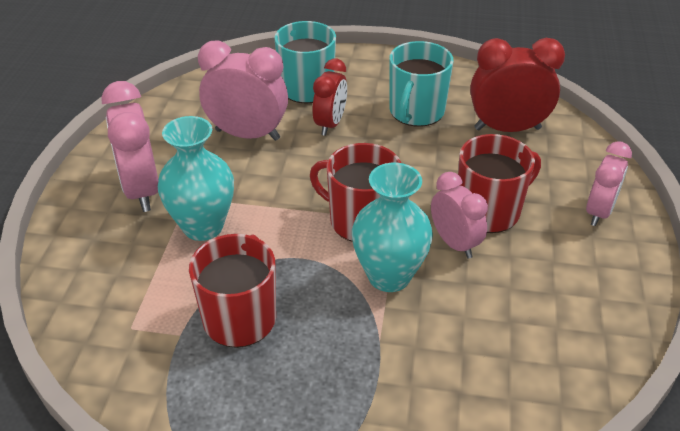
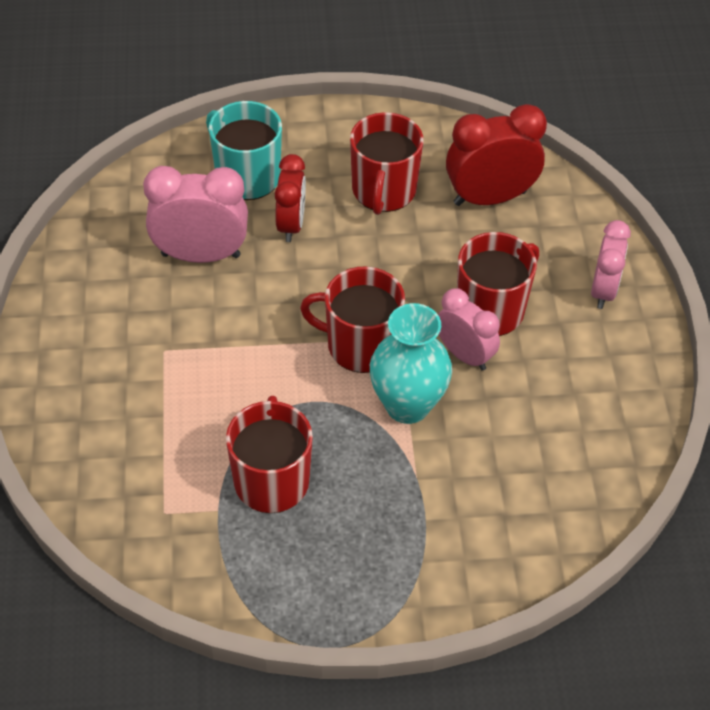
camera: 15 degrees left, 10 degrees up
(142, 190) = (108, 350): pink clock -> none
(203, 226) = (194, 383): turquoise vase -> none
(416, 112) = (383, 191): turquoise mug -> red mug

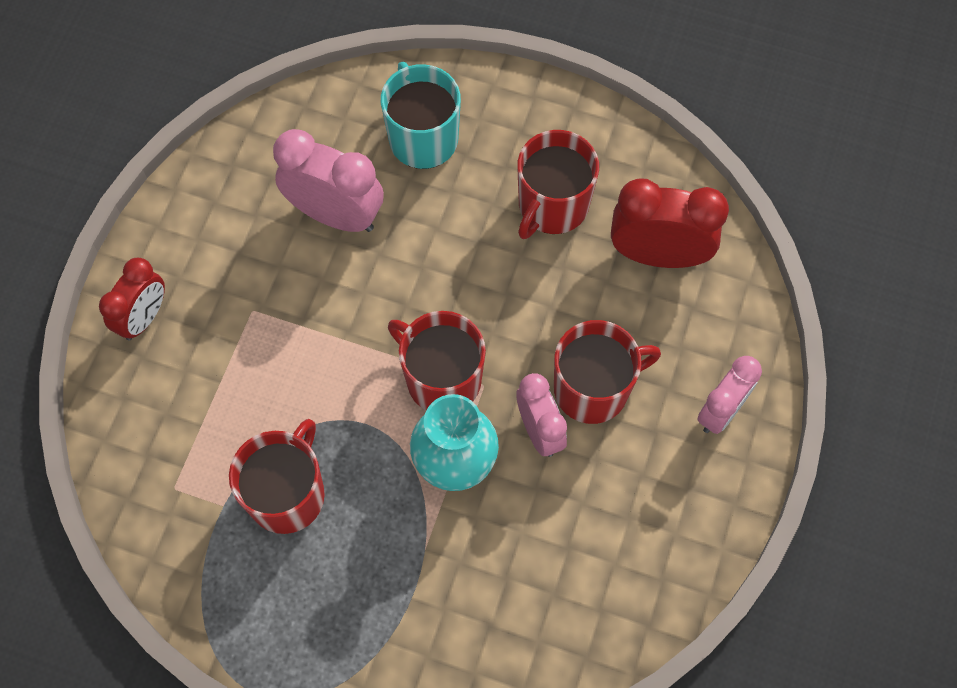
camera: 25 degrees right, 15 degrees up
(291, 224) = (440, 212): red clock -> red clock (144, 317)

